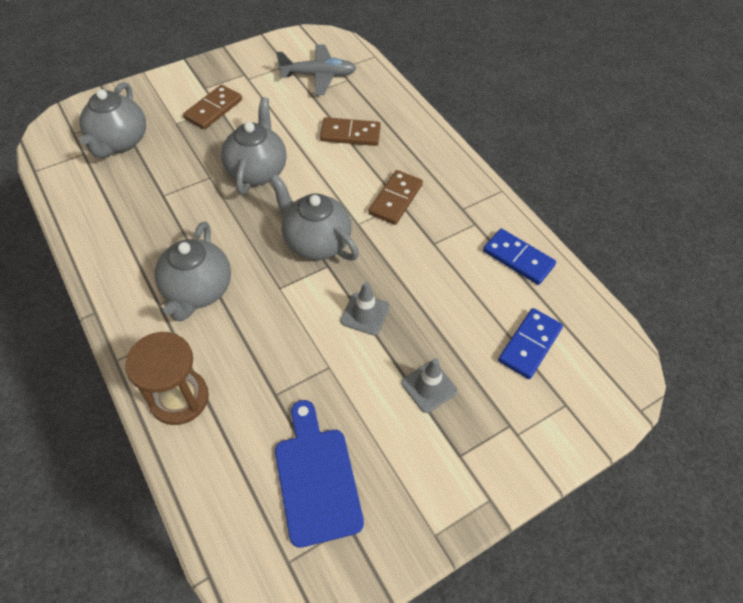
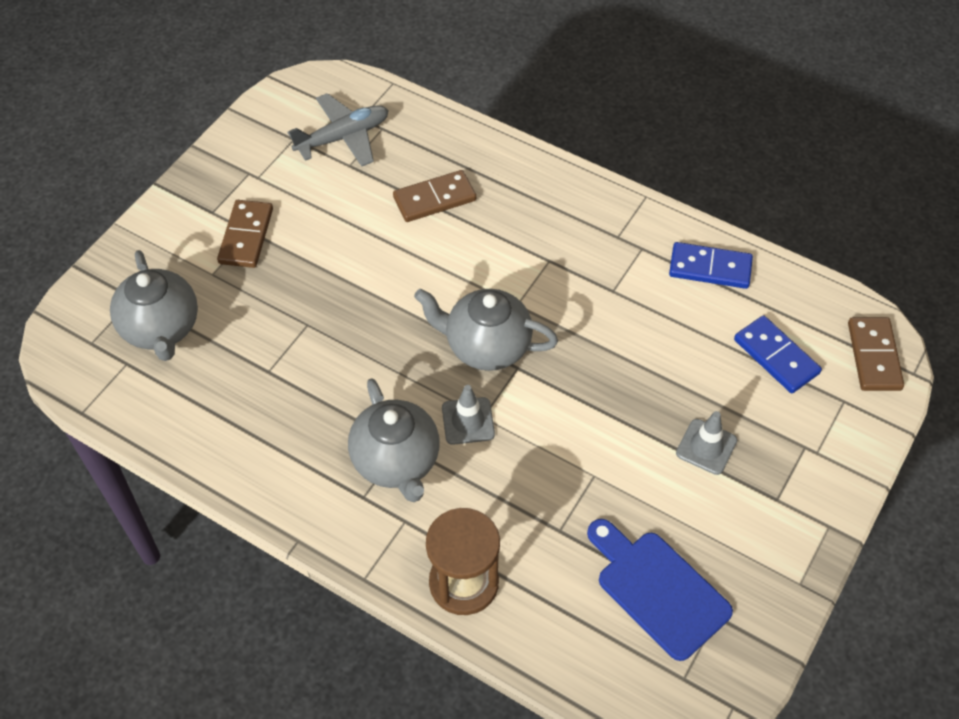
camera: 25 degrees left, 0 degrees up
(257, 171) = (358, 292): grey teapot -> none
(365, 314) = (593, 402): grey traffic cone -> grey traffic cone (468, 421)
(395, 199) = (539, 257): brown domino -> brown domino (874, 356)
(530, 345) = (776, 356): blue domino -> blue domino turned 45 degrees counterclockwise

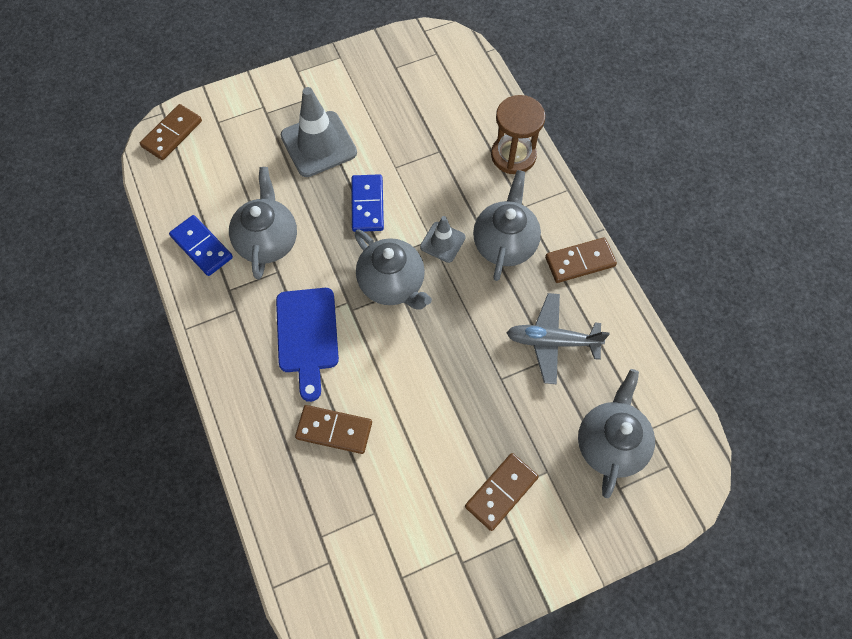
camera: 145 degrees left, 10 degrees up
(295, 493) = (579, 261): none -> brown domino
(343, 137) = (359, 548): grey plane -> grey plane (552, 341)
(652, 312) = (268, 241): none -> grey teapot
(658, 589) = (413, 94): blue cutting board -> blue cutting board (307, 336)
(706, 447) = (318, 144): grey traffic cone -> grey traffic cone, size x1.81
(776, 356) = (225, 168): blue domino -> blue domino (367, 205)

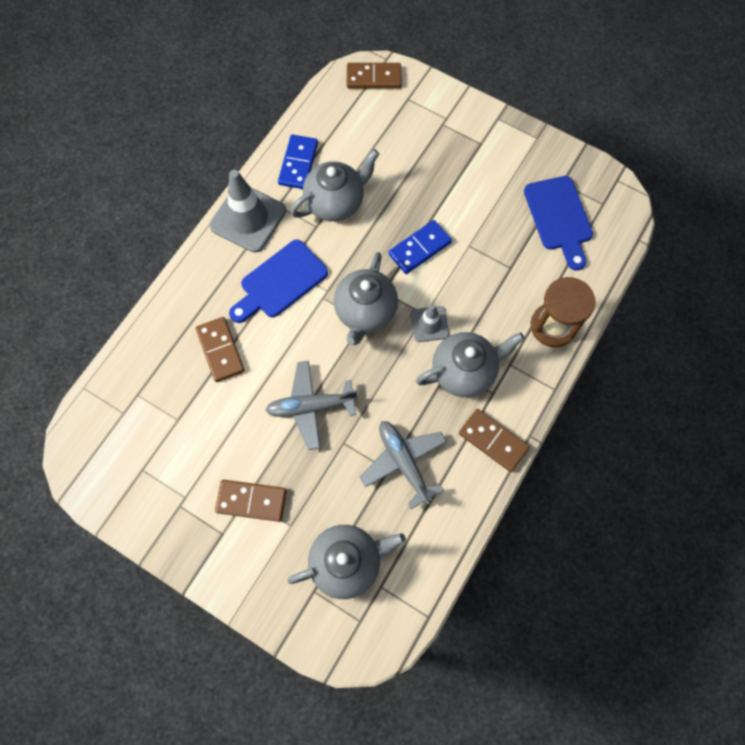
camera: 55 degrees right, 5 degrees up
(318, 144) = (445, 178): grey traffic cone -> grey traffic cone (248, 218)
(423, 89) = (559, 218): none -> blue cutting board
(448, 385) = (311, 406): none -> grey plane

